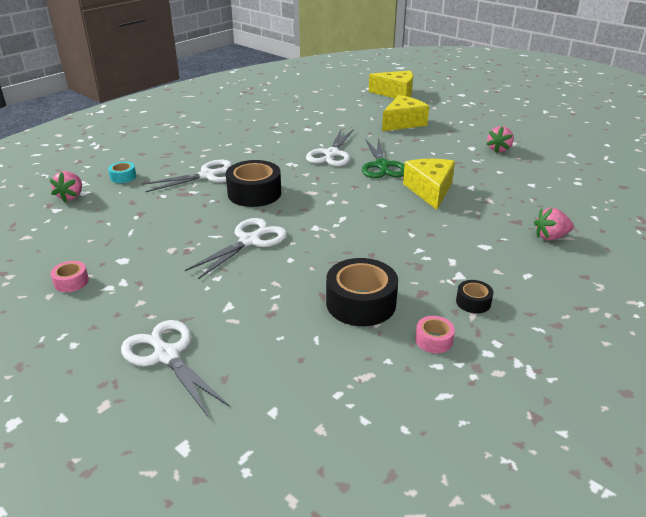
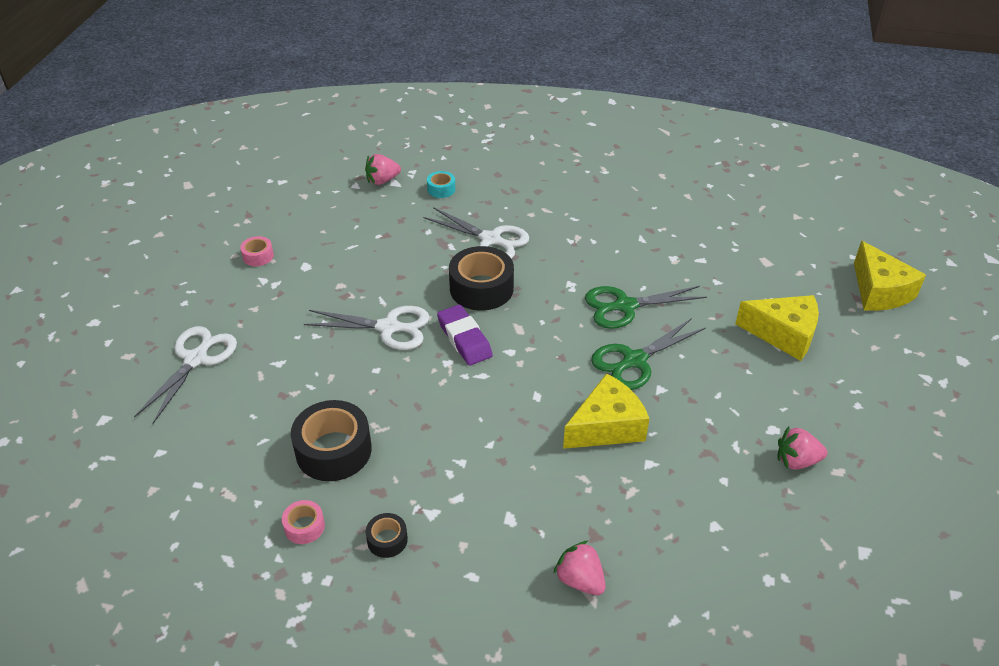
camera: 60 degrees right, 10 degrees up
(298, 214) = (464, 339): none -> purple eraser
(331, 154) = (625, 306): white scissors -> green scissors

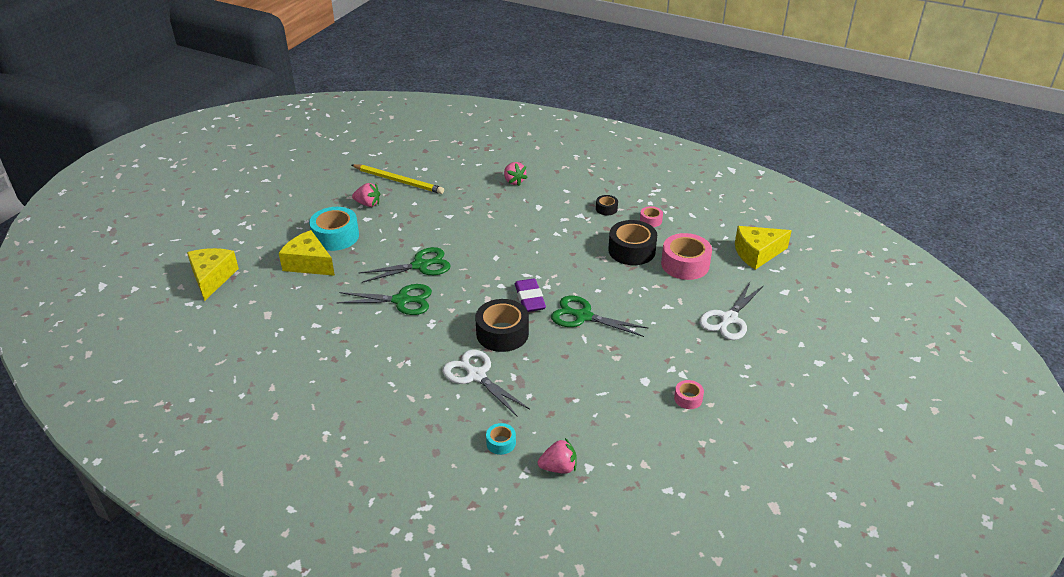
camera: 165 degrees left, 5 degrees down
(249, 439) = (685, 264): none -> pink tape
(388, 327) = (583, 316): white scissors -> green scissors
(606, 426) = (462, 235): yellow cheese -> yellow cheese (757, 254)
(789, 385) = (335, 236): none -> turquoise tape
(789, 530) = (398, 181): none -> yellow pencil

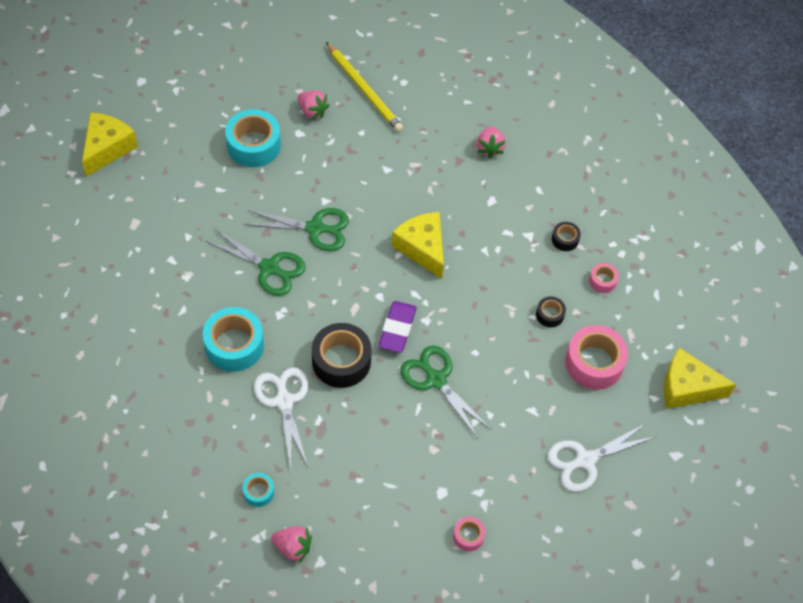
camera: 25 degrees right, 20 degrees up
(309, 263) = (207, 172): yellow cheese -> yellow cheese (422, 248)
(408, 357) = (234, 345): none -> turquoise tape
(631, 250) = (550, 315): black tape -> black tape, size x0.49

